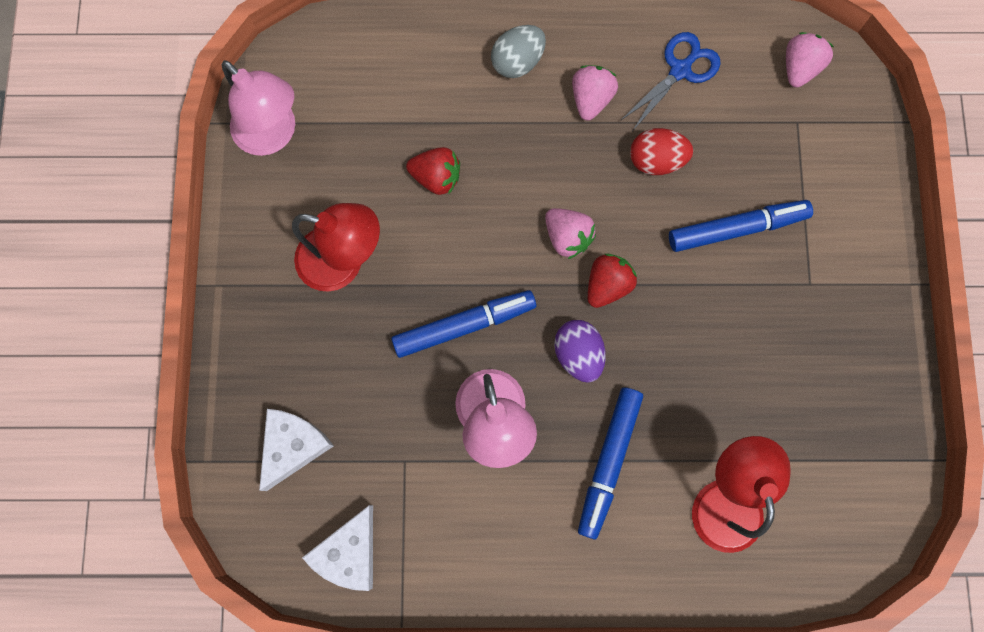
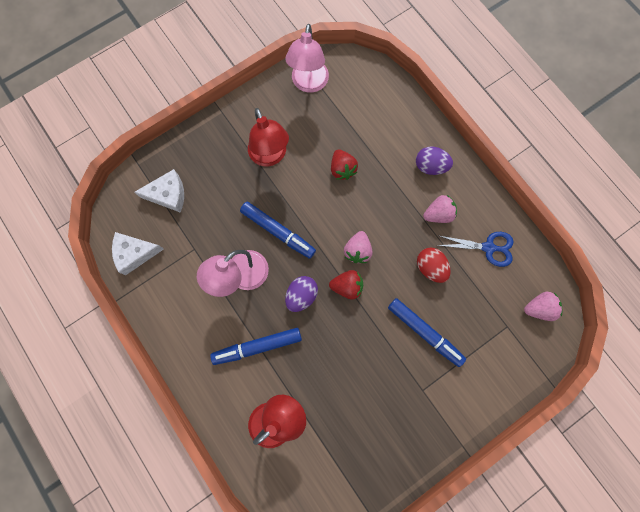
camera: 55 degrees right, 0 degrees up
(517, 62) = (430, 166): grey egg -> purple egg

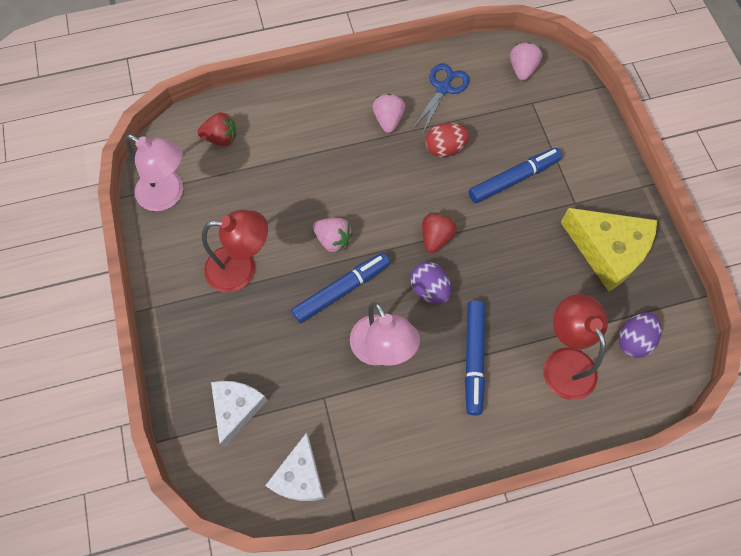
camera: 70 degrees left, 10 degrees down
(342, 169) = (294, 195): red strawberry -> red strawberry (221, 138)
(357, 250) = (398, 213): pink strawberry -> pink strawberry (333, 240)
(388, 430) = (607, 250): none -> yellow cheese
(430, 166) = (330, 108): purple egg -> purple egg (633, 340)

